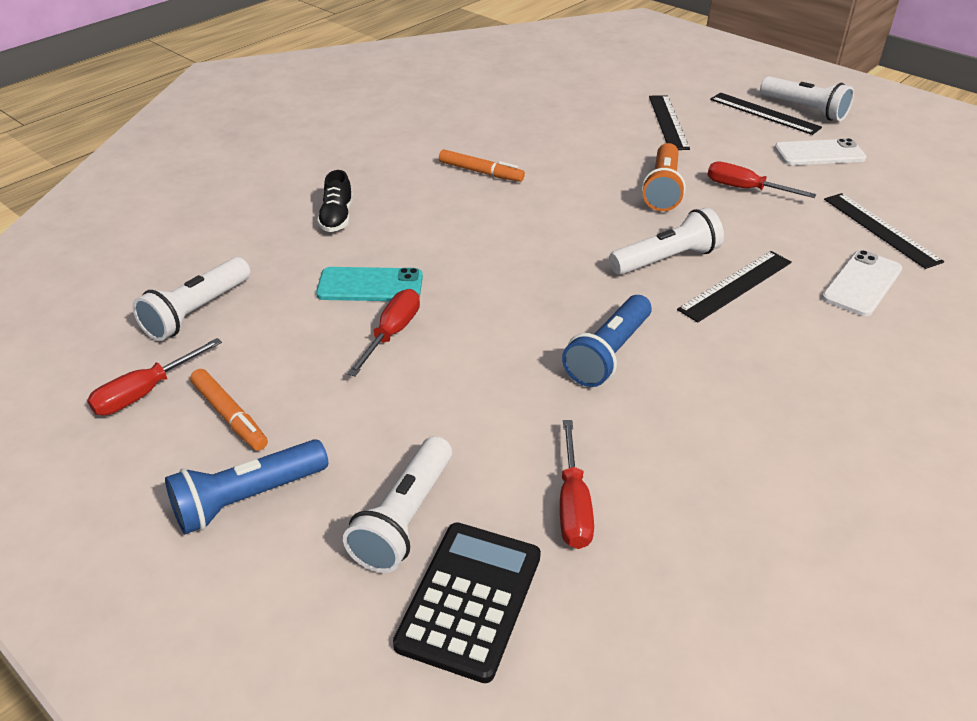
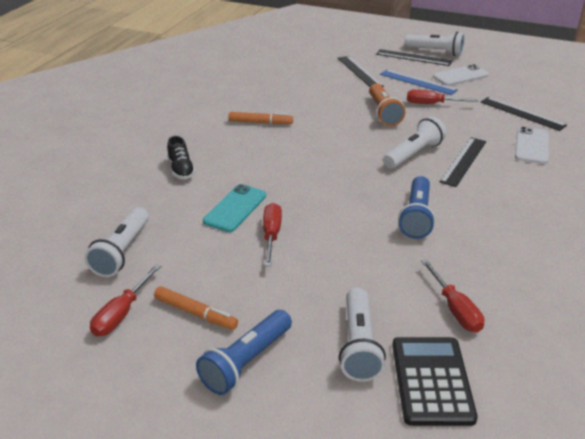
camera: 20 degrees left, 5 degrees down
(370, 285) = (235, 208): turquoise phone -> turquoise phone turned 45 degrees counterclockwise
(746, 151) = (418, 82): none -> blue ruler

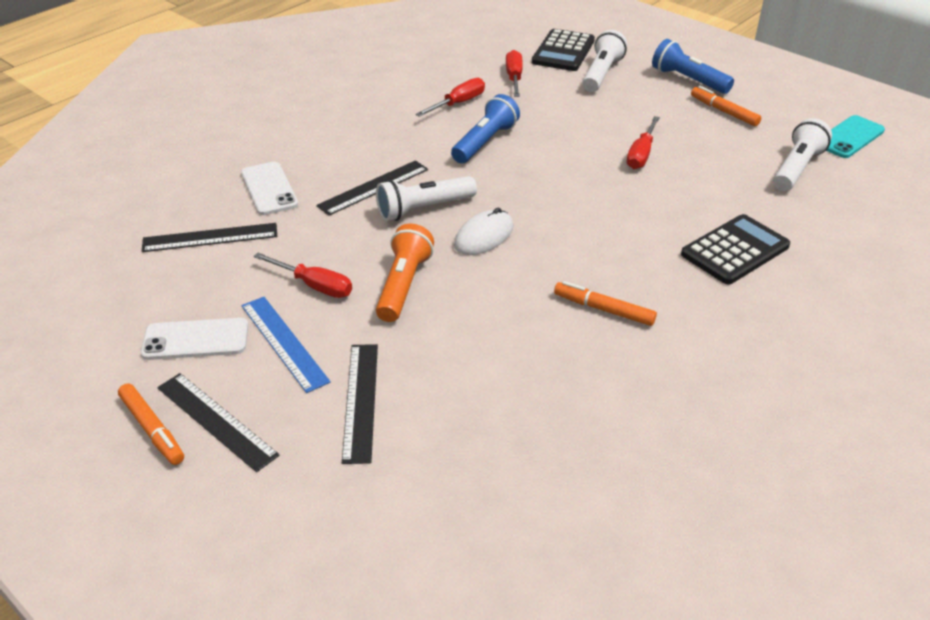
camera: 160 degrees left, 5 degrees up
(122, 313) = (787, 122): red screwdriver -> red screwdriver (458, 103)
(181, 170) = (735, 250): black shoe -> black calculator
(235, 208) = (673, 187): turquoise phone -> turquoise phone (849, 137)
(246, 362) = (688, 80): blue flashlight -> blue flashlight turned 105 degrees counterclockwise
(358, 145) = (483, 236): none -> white mouse
(435, 52) = (152, 429): white flashlight -> orange marker
(522, 113) = (210, 238): black ruler -> black ruler turned 75 degrees counterclockwise
(532, 146) = (269, 189): white phone -> white phone turned 60 degrees counterclockwise

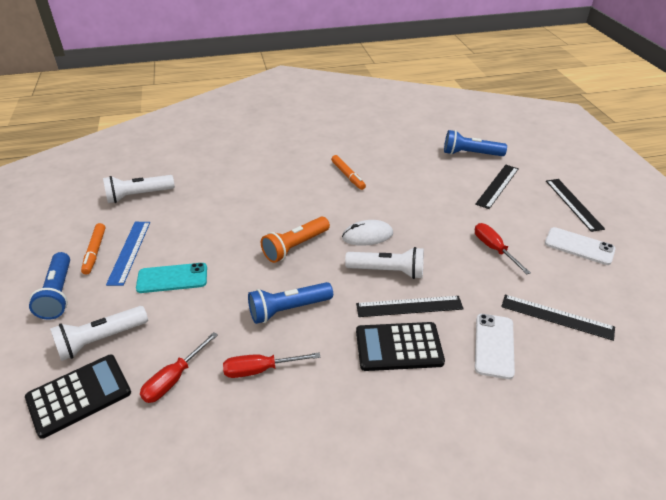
camera: 145 degrees left, 0 degrees up
(152, 429) = (608, 212): orange marker -> none
(283, 343) = (526, 225): blue ruler -> blue ruler (129, 252)
(404, 285) = (439, 227): orange flashlight -> orange flashlight (295, 247)
(452, 462) = (470, 154): none -> blue flashlight
(641, 154) = (202, 245): red screwdriver -> none
(735, 250) = (248, 173): black calculator -> black calculator (398, 347)
(849, 137) = (72, 199): turquoise phone -> turquoise phone (172, 278)

